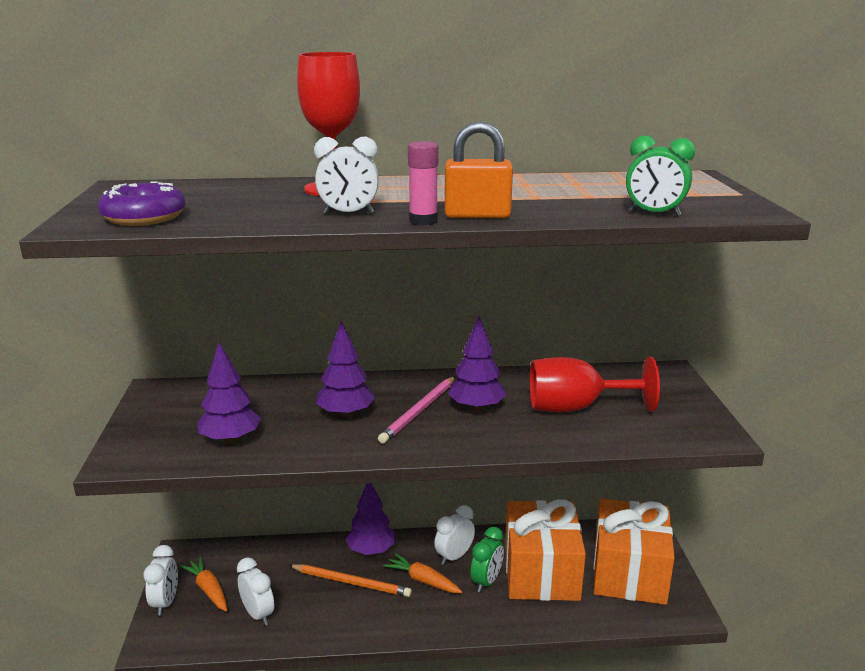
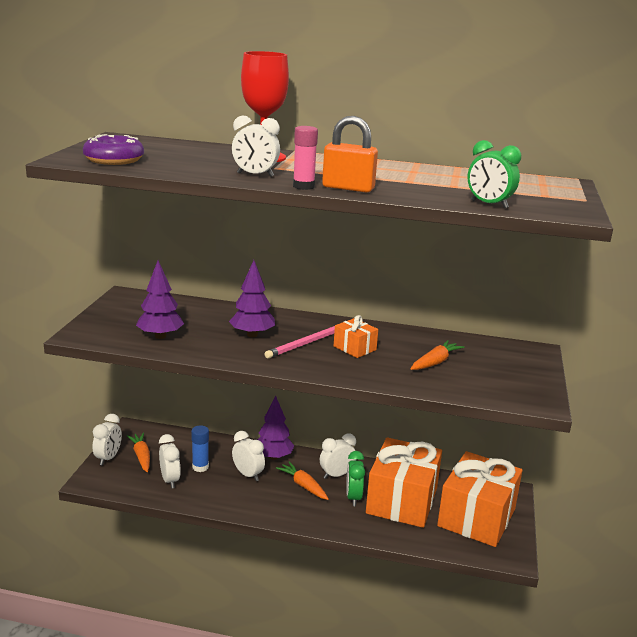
camera: 15 degrees right, 0 degrees up
(289, 586) = (200, 467): none -> blue glue stick
(351, 582) = (248, 475): orange pencil -> white clock
(476, 408) = (354, 348): purple tree -> orange gift
(486, 582) = (353, 498): green clock -> green clock turned 135 degrees clockwise
(576, 408) = (435, 362): red goblet -> orange carrot

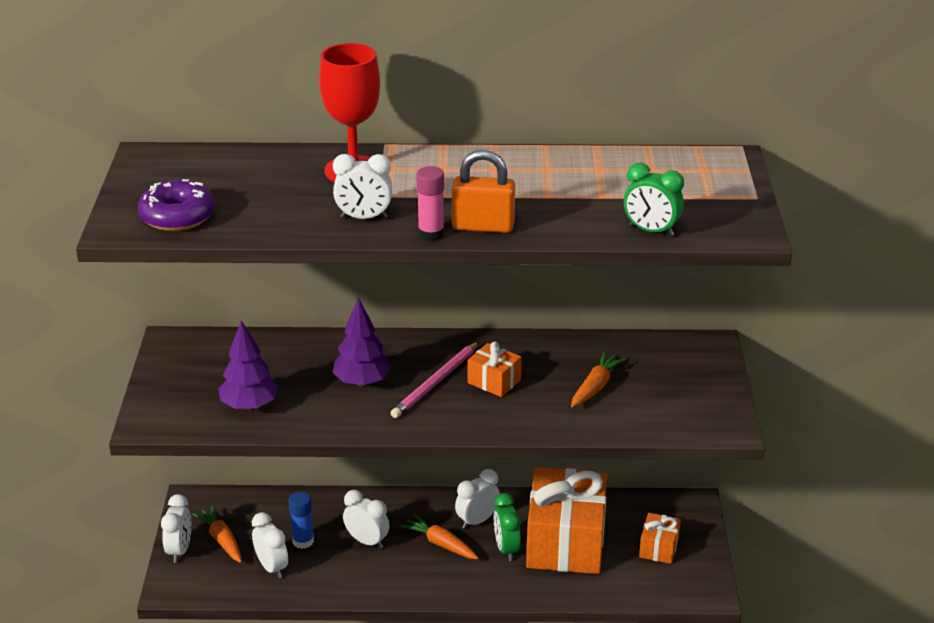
camera: 10 degrees left, 10 degrees up
(273, 457) = (390, 509): purple tree -> none
(476, 517) = (659, 548): orange gift -> orange gift, size x0.45

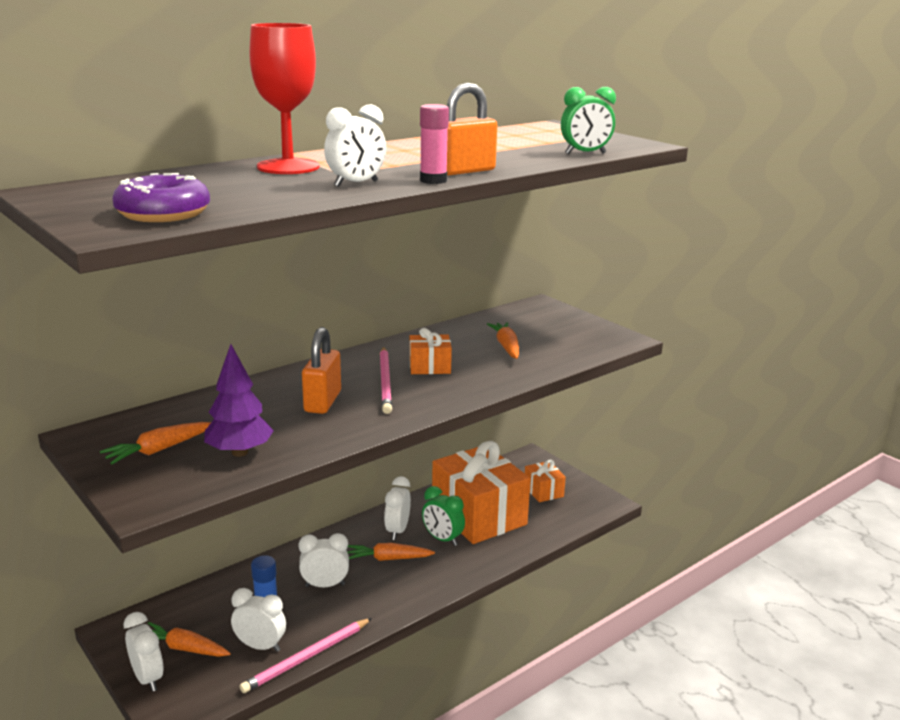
camera: 40 degrees left, 10 degrees down
(202, 378) = (159, 450): none -> orange carrot
(294, 595) = (307, 657): none -> pink pencil
(362, 382) = (323, 402): purple tree -> orange padlock

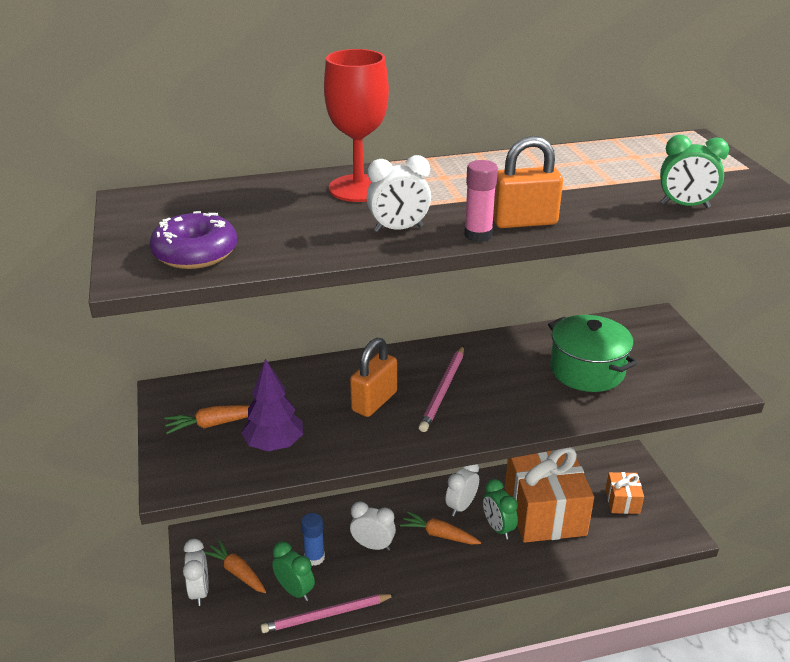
camera: 25 degrees right, 10 degrees up
(260, 646) = (295, 591): white clock -> green clock
(429, 367) = (495, 380): orange gift -> none
(506, 346) = (587, 370): orange carrot -> green pot

